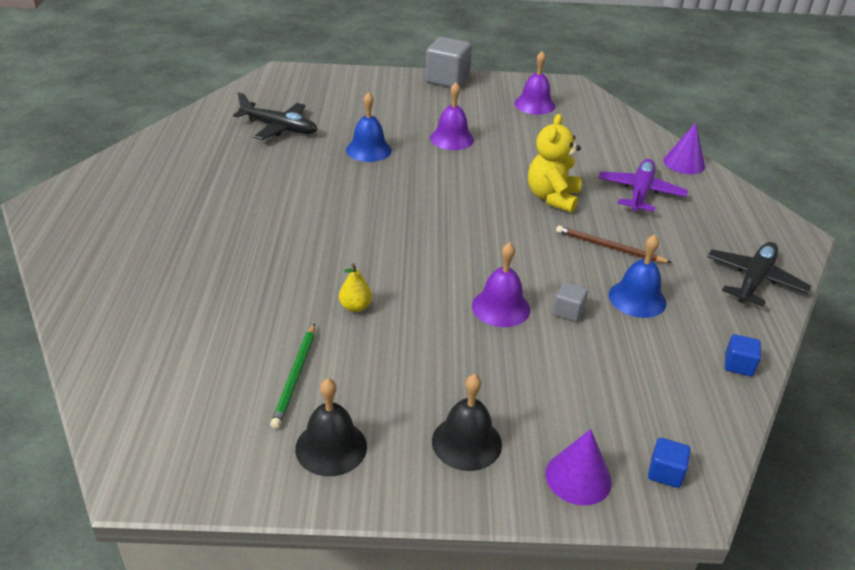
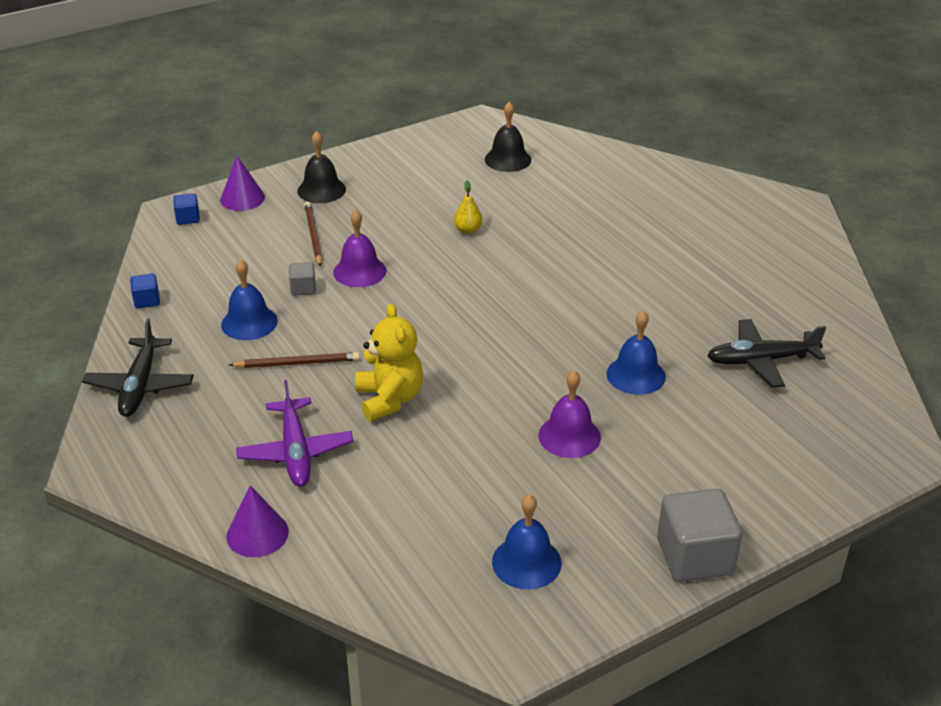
camera: 150 degrees right, 0 degrees up
(295, 377) = (458, 181): green pencil -> none
(331, 447) = (398, 161): black bell -> black bell (508, 159)
(520, 372) = (313, 235): none -> brown pencil
(534, 104) = (526, 562): purple bell -> blue bell

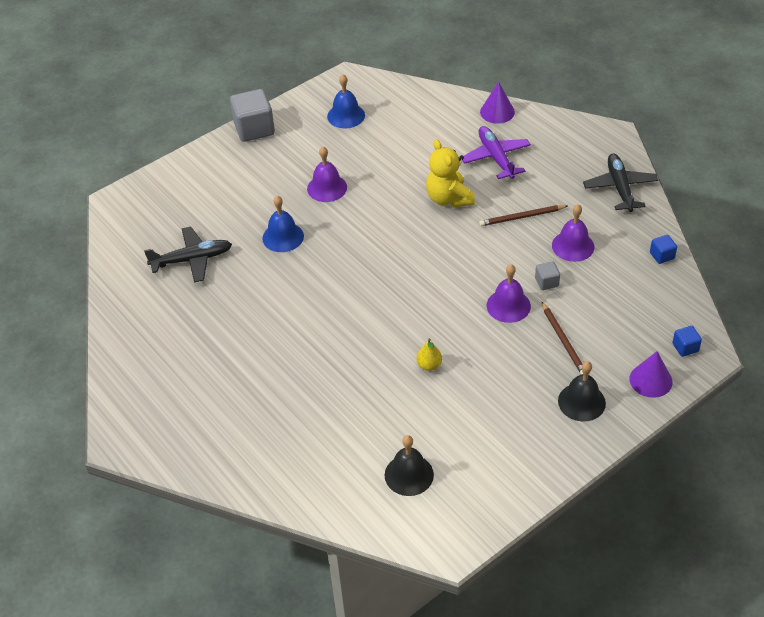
camera: 175 degrees right, 10 degrees up
(249, 322) = (573, 246): blue bell -> purple bell

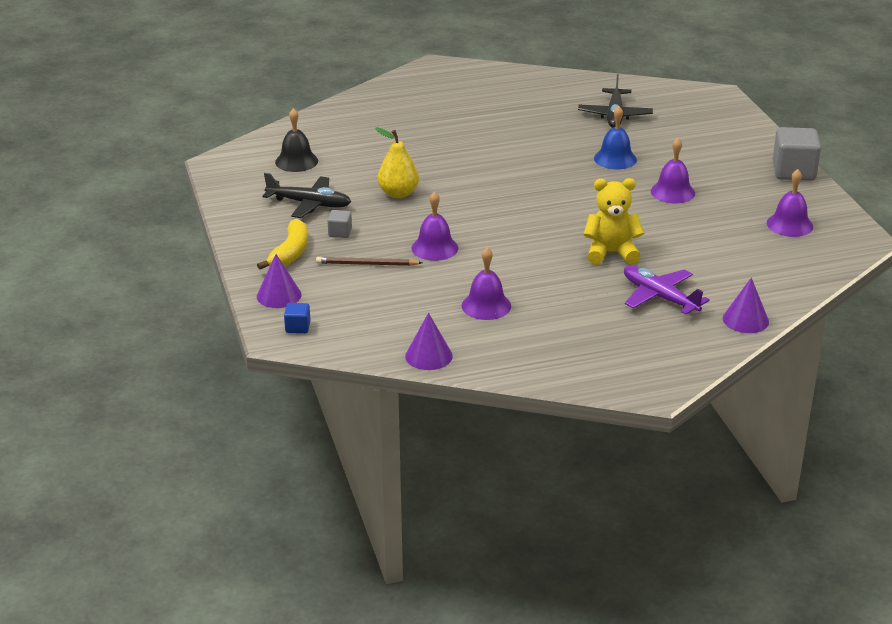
camera: 110 degrees right, 15 degrees down
(346, 115) = (789, 224): blue bell -> purple bell
(429, 365) = (398, 193): yellow pear -> yellow pear, size x1.67
(496, 158) = (660, 297): purple plane -> purple plane turned 135 degrees counterclockwise
(521, 217) = (552, 287): brown pencil -> none
(546, 282) = (447, 276): grey cube -> grey cube (340, 233)
(581, 402) = (290, 253): black bell -> yellow banana
(620, 188) = (554, 363): black plane -> black plane (309, 204)
(662, 256) = (428, 356): blue cube -> purple cone

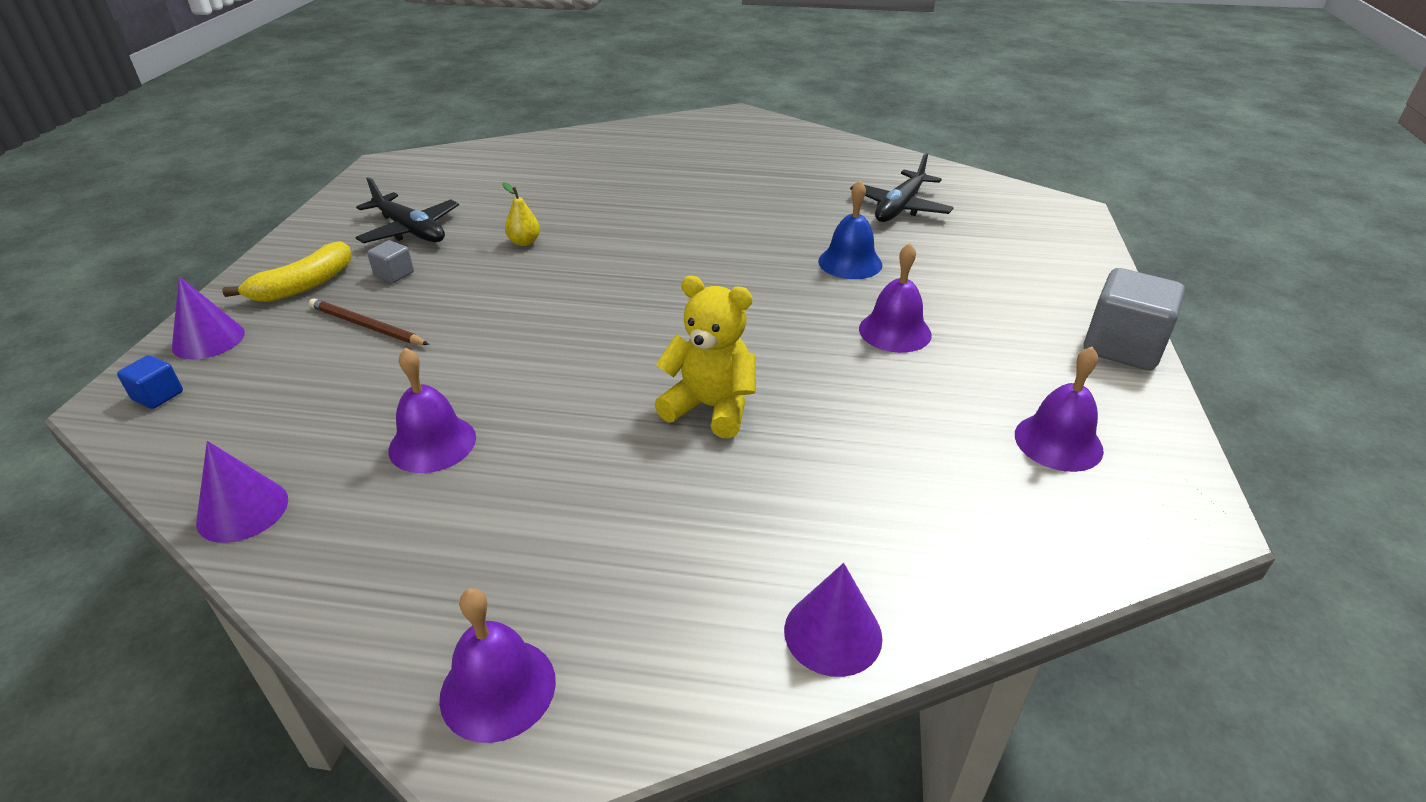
camera: 25 degrees right, 5 degrees up
(296, 161) = (464, 180): black bell -> none
(398, 193) = (524, 242): yellow pear -> yellow pear, size x0.60
(434, 248) = (477, 327): purple bell -> purple bell (498, 688)
(660, 297) = (714, 521): purple plane -> none

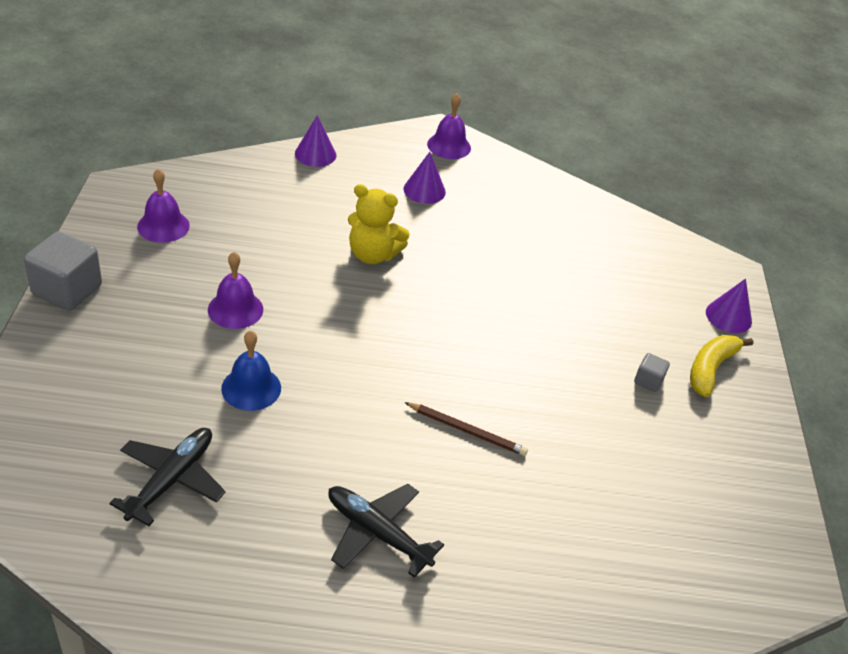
camera: 170 degrees right, 5 degrees up
(158, 396) = (714, 274): blue cube -> none
(242, 510) = (603, 210): purple cone -> purple cone (424, 190)
(366, 326) = (630, 325): brown pencil -> brown pencil (467, 431)
(410, 230) = (677, 444): black plane -> black plane (378, 533)
(432, 443) = (530, 239): purple bell -> none
(524, 242) = (559, 423): yellow pear -> none

